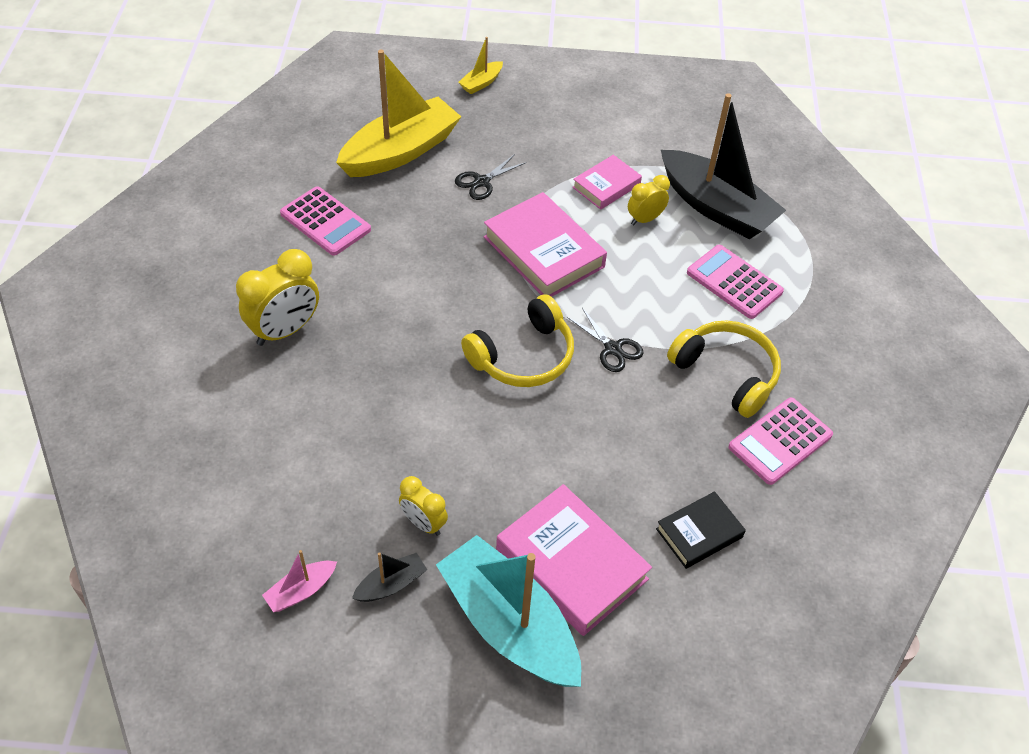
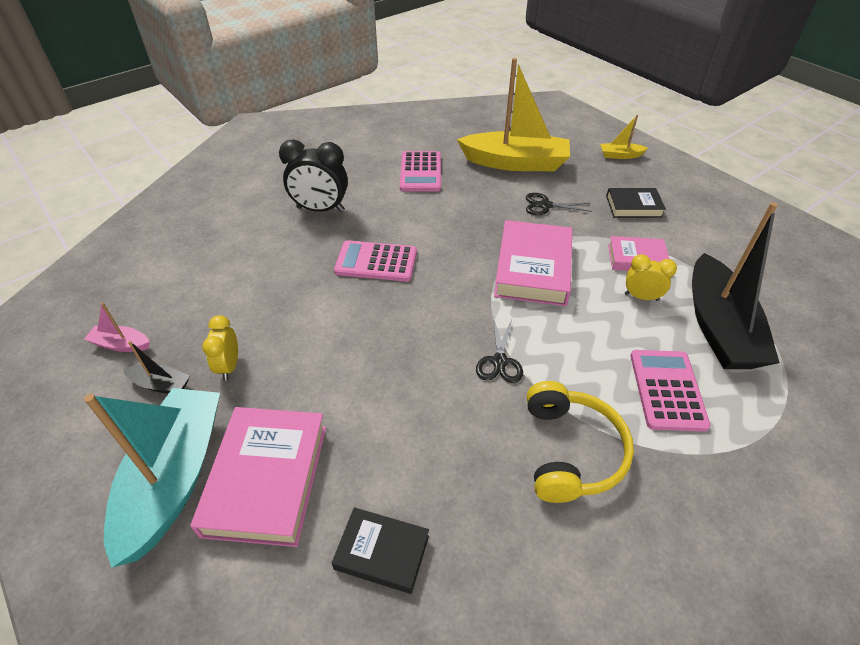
camera: 50 degrees right, 5 degrees down
(285, 330) = (320, 209): yellow clock -> black clock
(523, 356) = (430, 319): yellow headphones -> none
(551, 134) = (633, 206): none -> black book
(780, 441) = (550, 547): pink calculator -> pink calculator (376, 262)

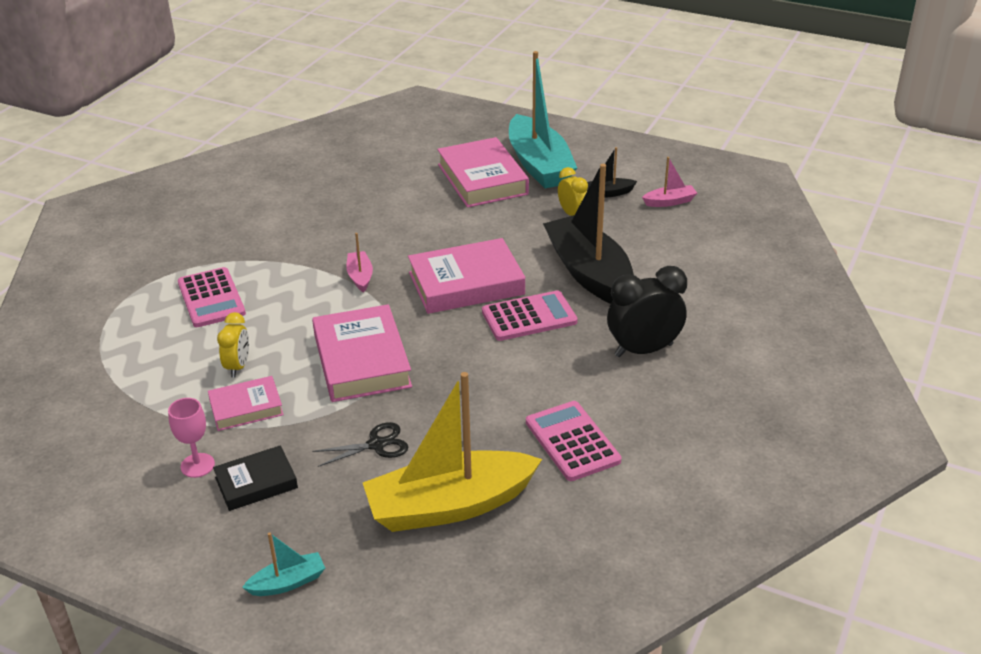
camera: 155 degrees right, 10 degrees down
(382, 552) = (387, 175): black book -> none
(402, 314) = (466, 283): none -> pink book
(500, 361) = (360, 277): black scissors -> pink boat
(571, 451) = (284, 244): yellow headphones -> none
(620, 155) = (287, 582): yellow boat -> turquoise boat
(641, 297) = (238, 367): yellow clock -> yellow clock turned 75 degrees counterclockwise
(675, 228) = (197, 465): none -> pink goblet
(718, 327) = (157, 361): black boat -> black boat (589, 273)

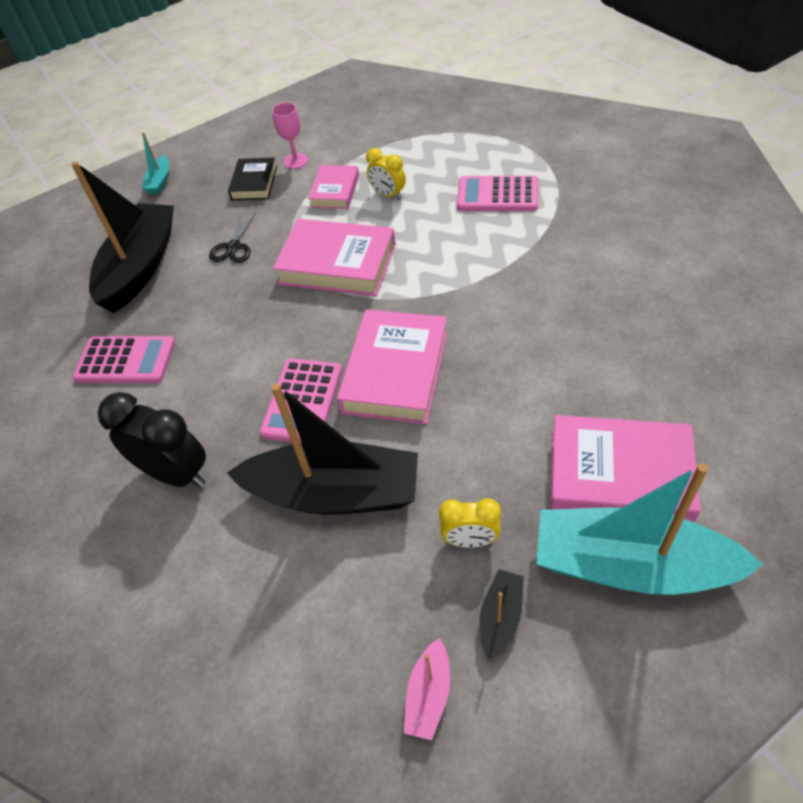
camera: 125 degrees right, 15 degrees up
(360, 277) = (465, 295): pink boat -> none
(450, 506) = (140, 267): yellow boat -> black boat
(643, 350) = (176, 473): black clock -> black clock turned 75 degrees counterclockwise

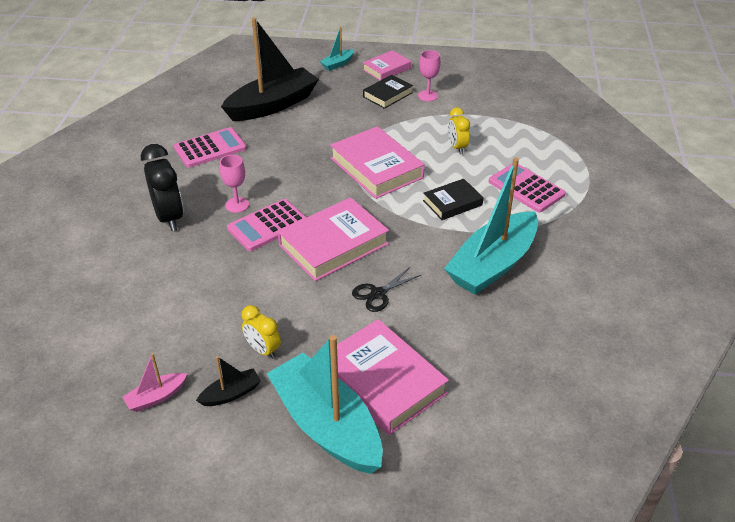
camera: 35 degrees right, 10 degrees down
(125, 360) = (210, 148): pink calculator -> pink calculator turned 75 degrees counterclockwise
(233, 247) = (332, 124): black scissors -> black scissors (378, 294)
(239, 403) = (237, 205): none -> pink goblet
(334, 493) = (228, 279): black boat -> none
(335, 191) = (428, 126): pink book -> pink book (386, 69)
(452, 251) = (452, 203): none -> black book
(562, 286) = (493, 264): none -> turquoise boat

